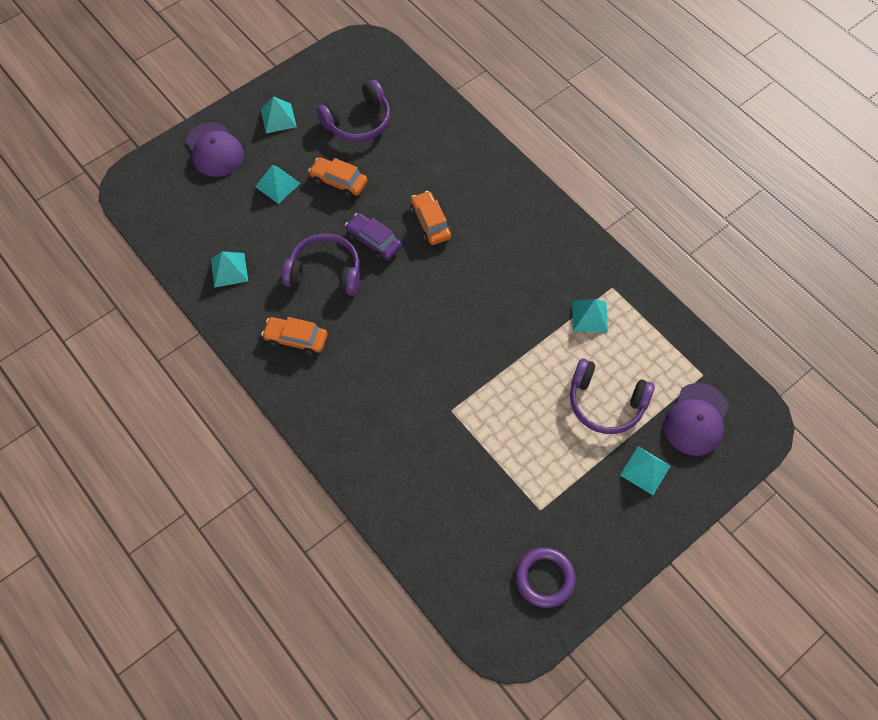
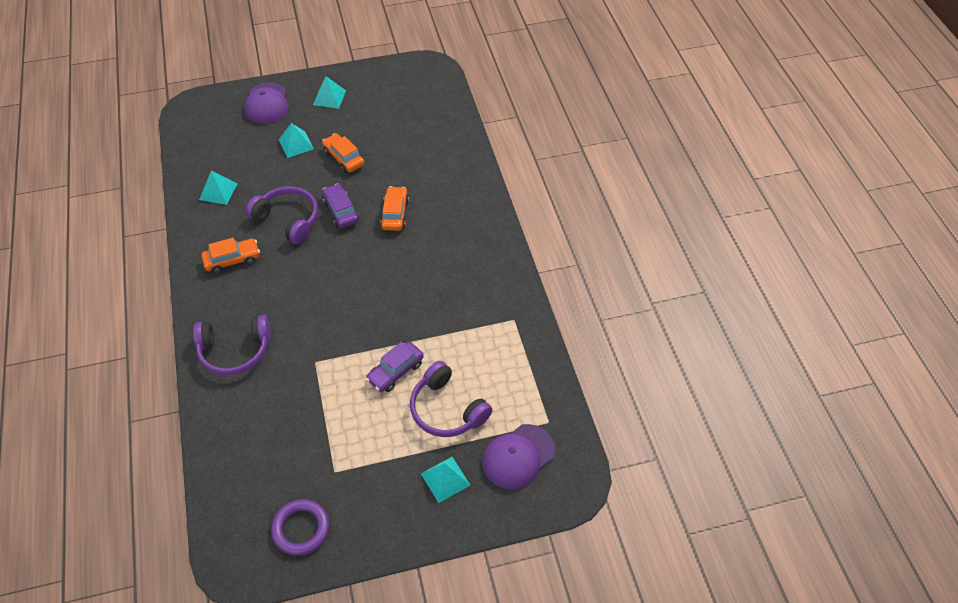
camera: 25 degrees right, 10 degrees down
(296, 339) = (232, 260): orange car -> orange car turned 120 degrees clockwise
(358, 122) = (388, 120): purple headphones -> purple headphones (235, 351)
(534, 386) = (395, 371): none -> purple car
(589, 316) = (479, 335): turquoise pyramid -> none

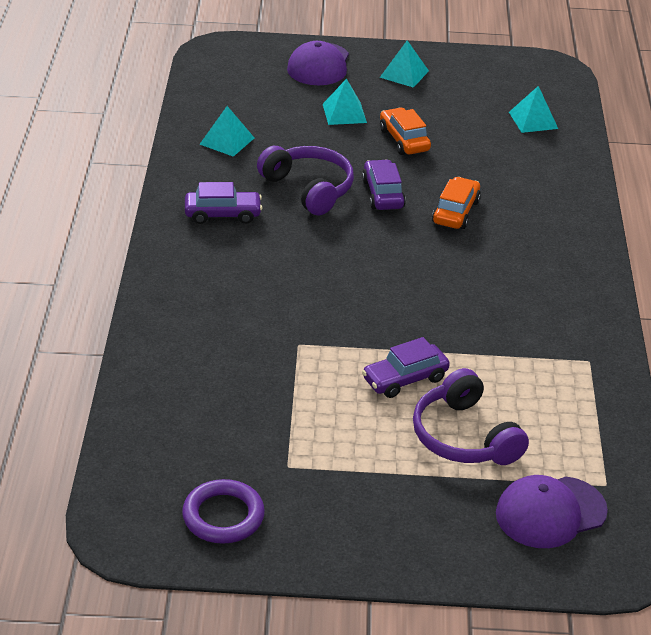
camera: 15 degrees right, 15 degrees down
(232, 260) = (223, 214): orange car -> purple car
(235, 351) = (196, 308): purple headphones -> none
(445, 479) = (438, 512): turquoise pyramid -> turquoise pyramid (533, 120)

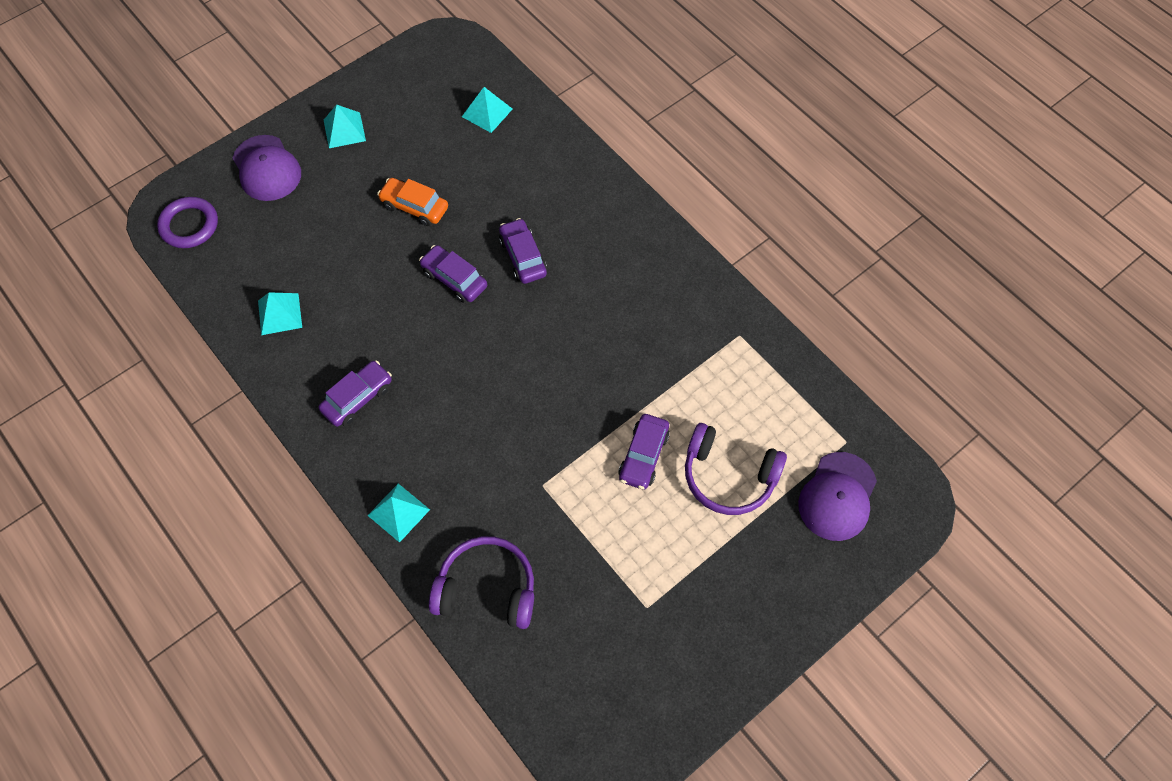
camera: 40 degrees left, 25 degrees up
(223, 516) = (650, 692): purple ring -> purple ring (189, 225)
(309, 188) = (395, 317): purple headphones -> purple headphones (487, 589)
(344, 113) = (341, 211): turquoise pyramid -> turquoise pyramid (398, 512)
(456, 212) = (523, 257): orange car -> purple car

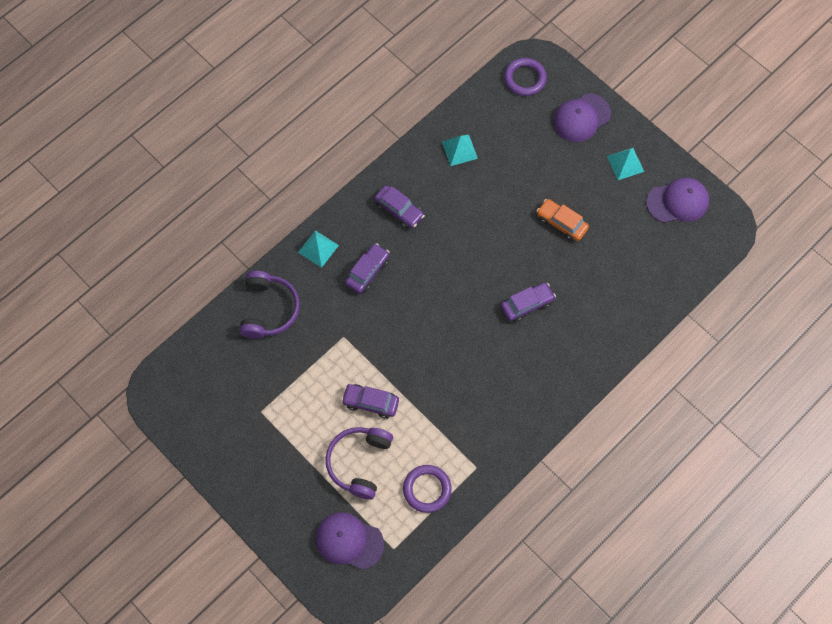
camera: 85 degrees right, 5 degrees up
(408, 84) = (678, 202): none -> purple cap
(414, 207) = (561, 223): orange car -> orange car turned 75 degrees counterclockwise
(454, 279) = (501, 259): purple car -> purple car (367, 271)
(487, 112) = (659, 263): turquoise pyramid -> none
(767, 395) = (427, 489): none -> purple ring

